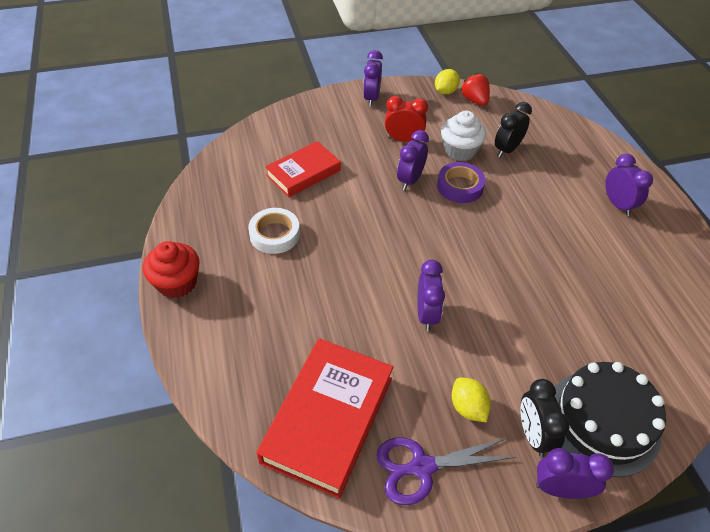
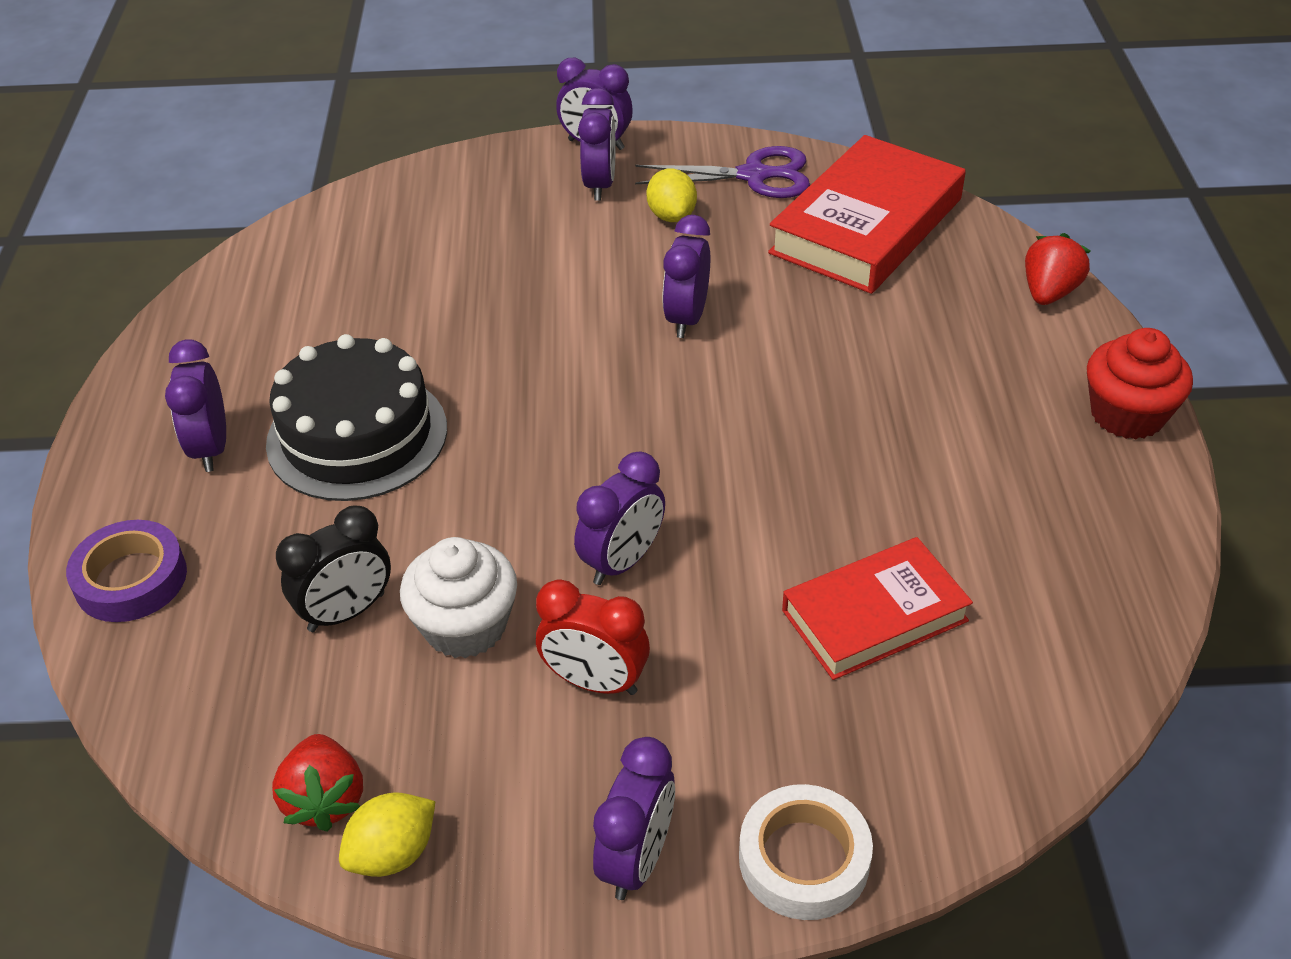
camera: 165 degrees left, 5 degrees down
(205, 370) = (1049, 293): none -> red strawberry
(274, 234) = (944, 478): white tape -> white tape (804, 859)
(460, 186) = (515, 531): purple tape -> purple tape (131, 579)
(533, 435) = (599, 185): black clock -> purple clock
(602, 422) = (502, 186): black cake -> black cake (357, 435)

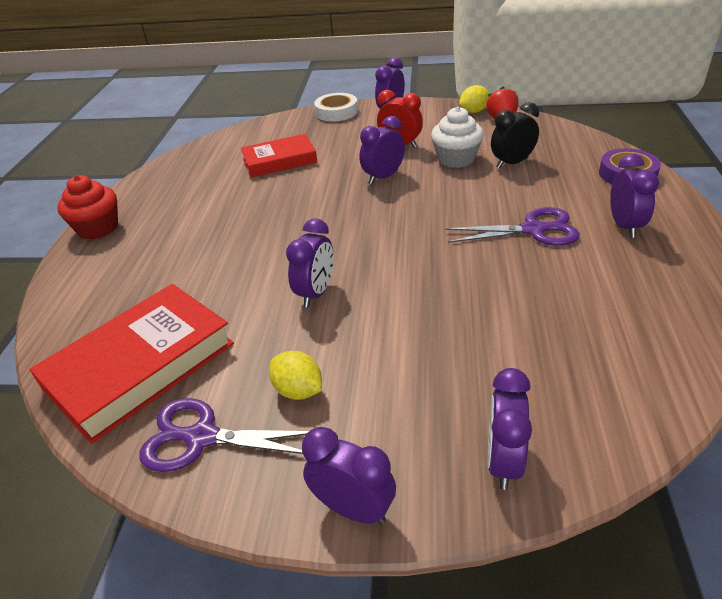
camera: 170 degrees left, 5 degrees down
(357, 435) = (534, 230): black cake -> purple scissors
(599, 185) = (358, 438): purple clock -> purple clock (503, 461)
(671, 216) = (298, 390): yellow lemon -> yellow lemon turned 45 degrees counterclockwise
(1049, 293) = (63, 299): red strawberry -> none

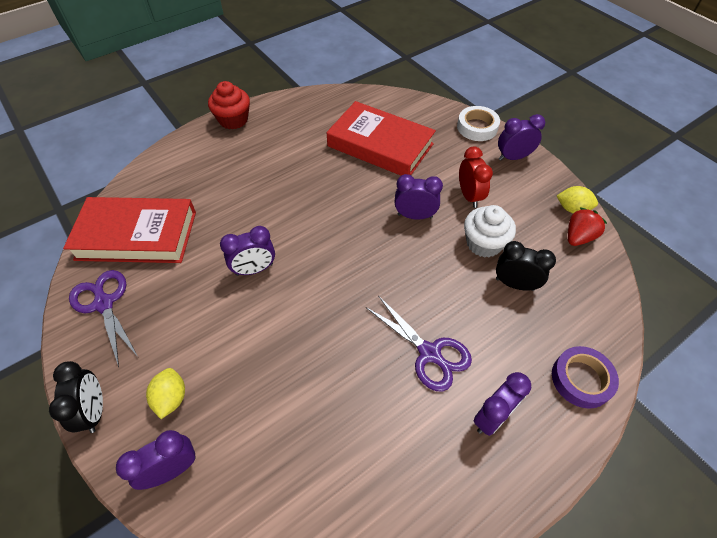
camera: 45 degrees right, 15 degrees up
(279, 161) = (380, 145): red book -> red book, size x1.57
(298, 390) = (164, 322): yellow lemon -> yellow lemon (171, 398)
(353, 508) = (95, 410): purple clock -> black clock

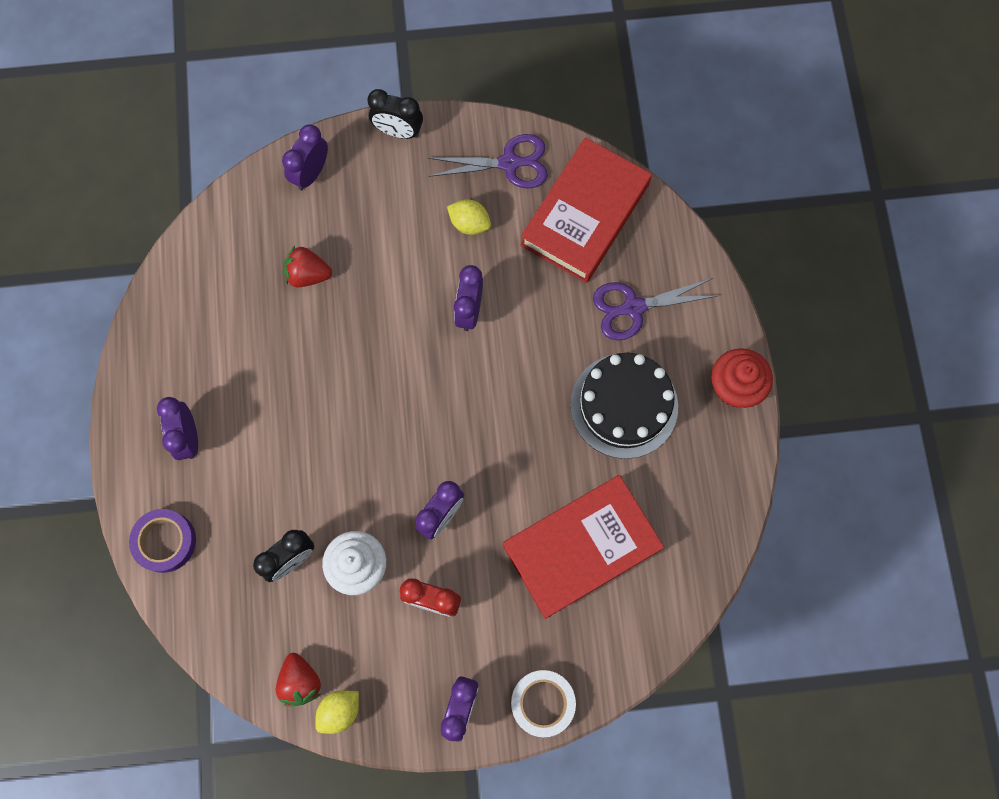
camera: 120 degrees right, 20 degrees up
(171, 398) = (372, 191): yellow lemon -> yellow lemon (469, 224)
(172, 469) = (311, 173): purple clock -> purple clock turned 150 degrees counterclockwise
(277, 160) = (624, 405): none -> black cake
(284, 406) = (308, 275): none -> red strawberry
(430, 353) = (275, 423): purple scissors -> purple scissors (633, 308)

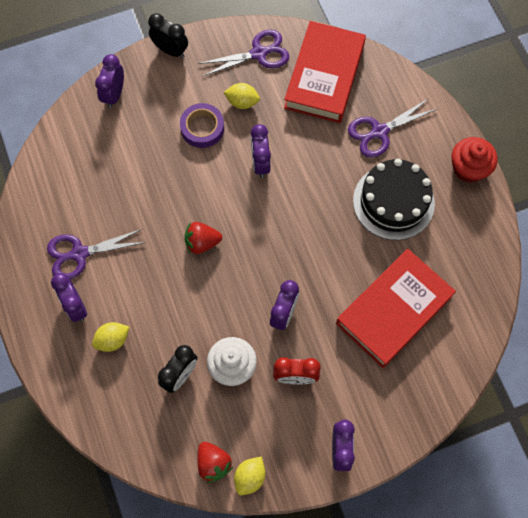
camera: 15 degrees left, 5 degrees down
(165, 541) = (79, 387): purple tape -> purple tape (202, 128)
(211, 371) = (79, 254): none -> purple scissors
(222, 492) = (112, 340): none -> yellow lemon
(308, 275) = (133, 166): red strawberry -> red strawberry (202, 242)
(398, 131) = (170, 50): black clock -> black clock turned 150 degrees counterclockwise
(542, 703) = (400, 429): white tape -> none

